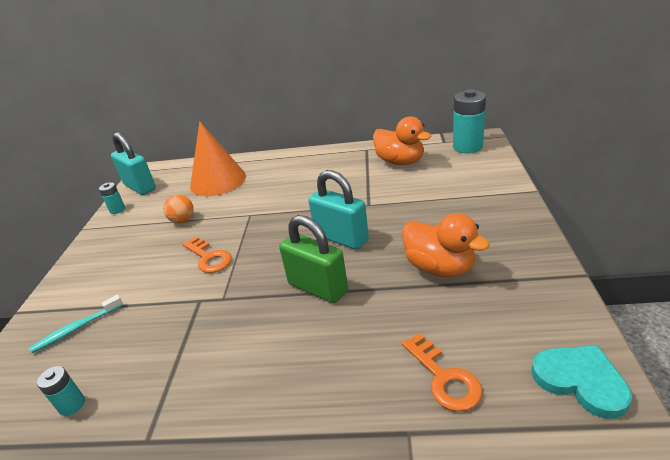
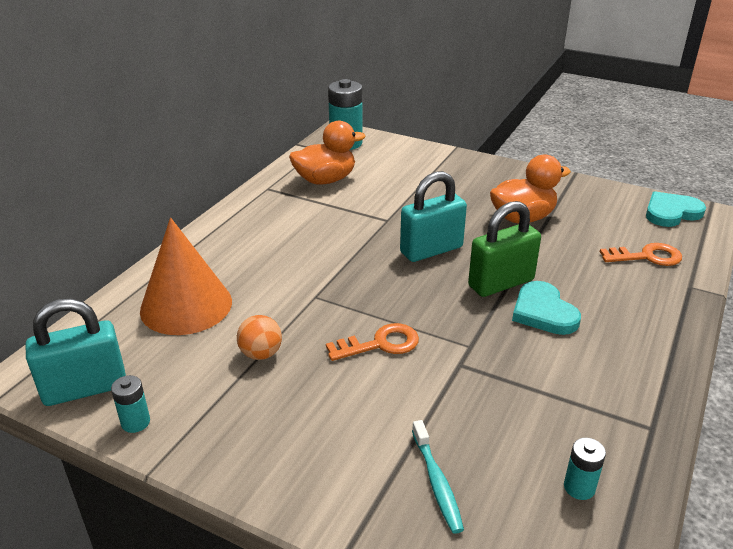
camera: 70 degrees left, 0 degrees up
(288, 325) = (543, 312): none -> turquoise heart

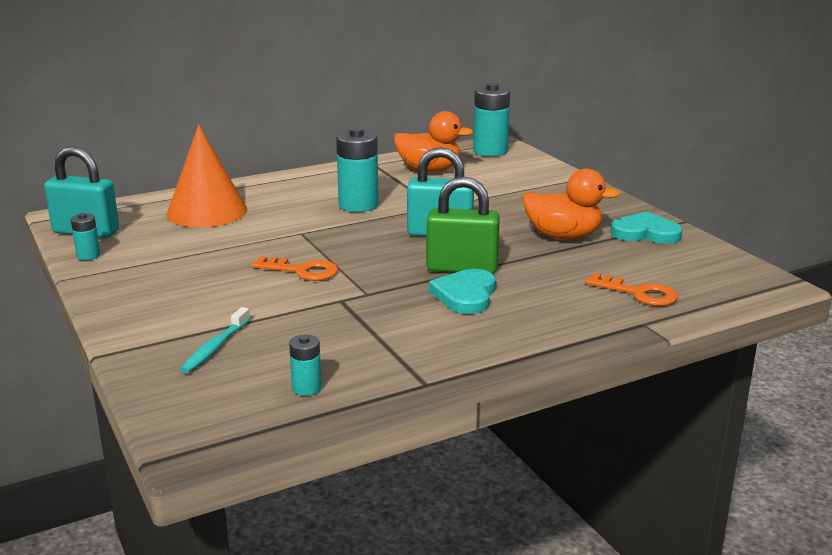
camera: 35 degrees right, 10 degrees down
(261, 354) = (213, 250): orange ball -> none
(320, 242) = (358, 205): none -> turquoise battery
(671, 212) = (733, 273): turquoise heart -> turquoise heart (645, 233)

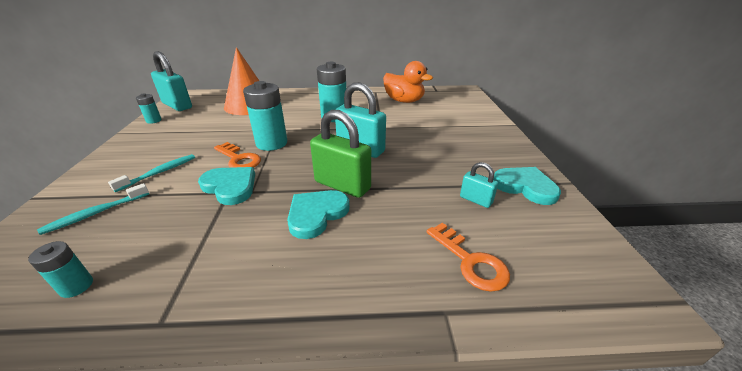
camera: 25 degrees right, 10 degrees up
(220, 302) = (159, 173): none -> turquoise toothbrush
(335, 295) = (230, 187): none -> turquoise heart
(490, 151) = (455, 95): turquoise battery -> turquoise battery (271, 143)
(563, 236) = (449, 173): orange duck -> none
(608, 252) = (475, 200): none -> turquoise padlock

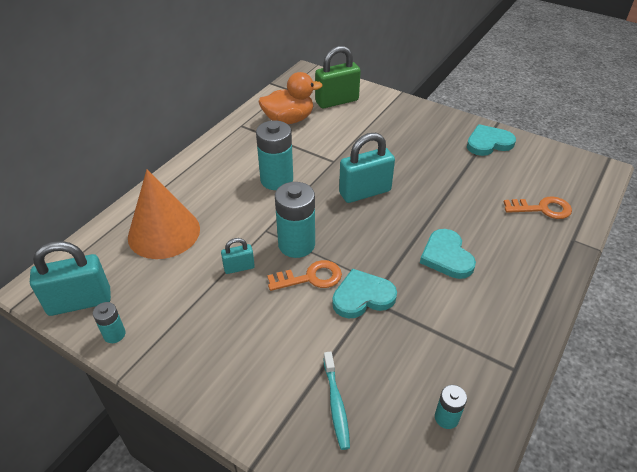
camera: 55 degrees left, 10 degrees up
(159, 173) = (286, 345): turquoise toothbrush -> none
(342, 185) = (416, 227): green padlock -> green padlock (337, 101)
(475, 200) = (486, 172): turquoise padlock -> turquoise padlock (239, 267)

